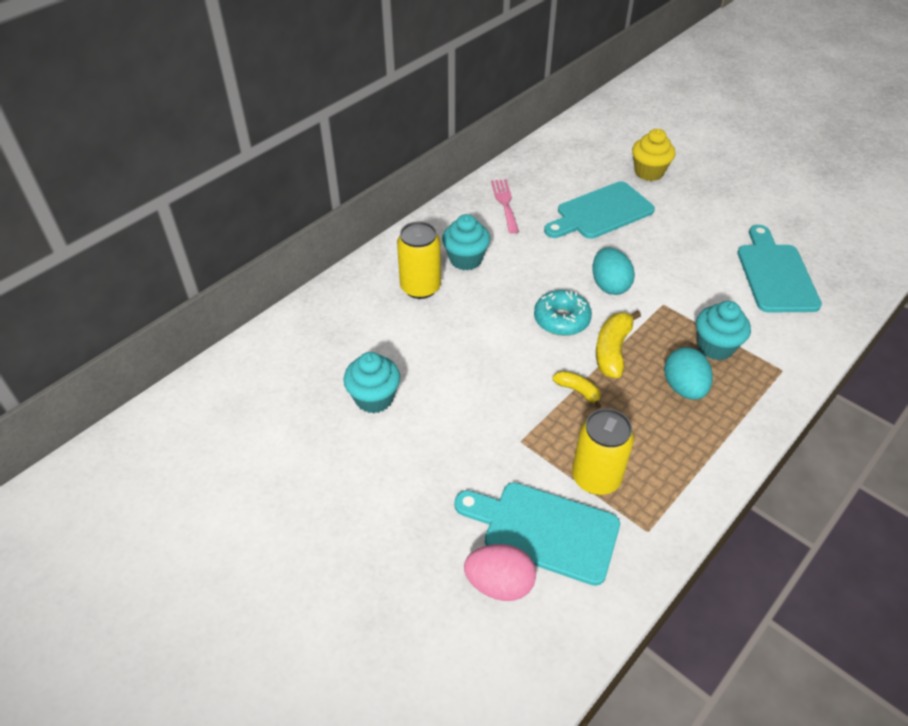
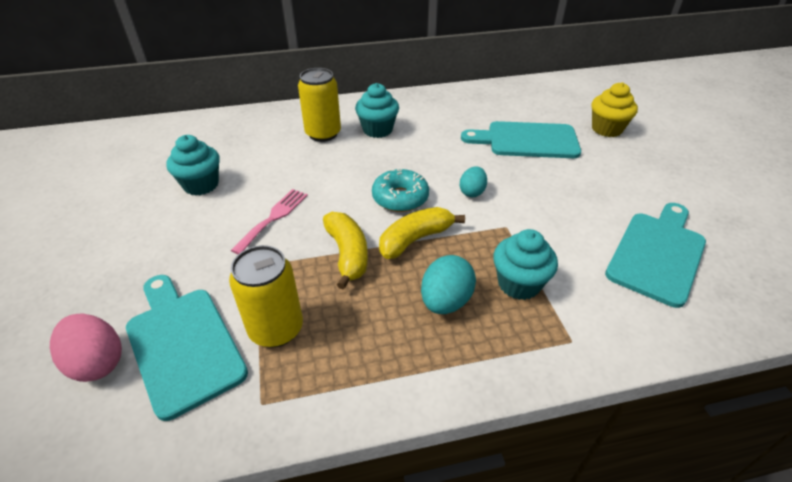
camera: 35 degrees right, 5 degrees down
(505, 203) = (452, 107): pink fork -> pink fork (273, 218)
(577, 391) = (347, 254): yellow banana -> yellow banana, size x1.68
(609, 285) = (472, 192): turquoise egg -> turquoise egg, size x0.66

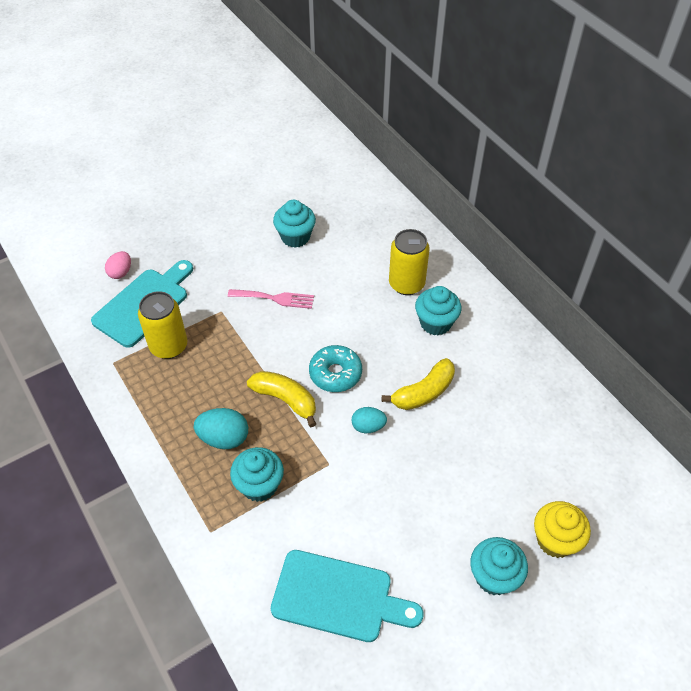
camera: 70 degrees right, 10 degrees up
(97, 362) = (121, 272): pink egg -> pink egg, size x0.66
(347, 254) = (252, 360): yellow banana -> yellow banana (423, 392)
(527, 140) = (484, 459): turquoise cutting board -> none
(637, 163) = (494, 576): none -> turquoise cupcake

